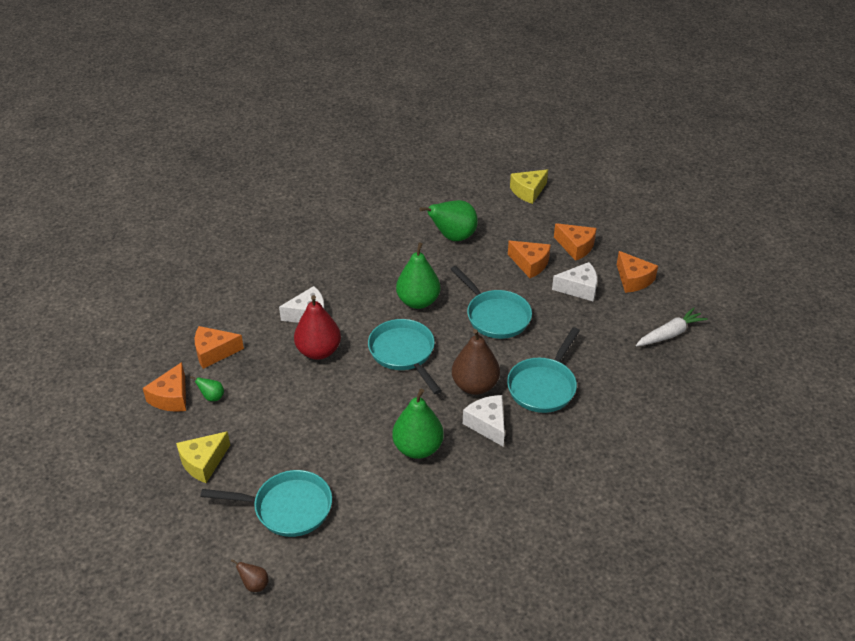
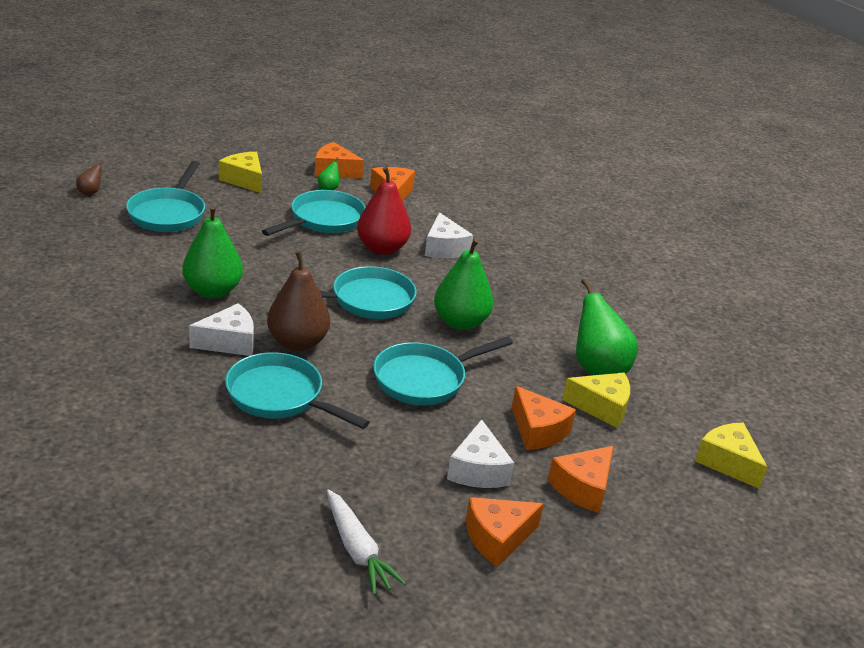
camera: 90 degrees right, 10 degrees down
(276, 393) = (323, 220): none -> turquoise pan
(495, 237) = (602, 407): none -> yellow cheese
(530, 264) = (538, 431): orange cheese -> orange cheese turned 75 degrees counterclockwise

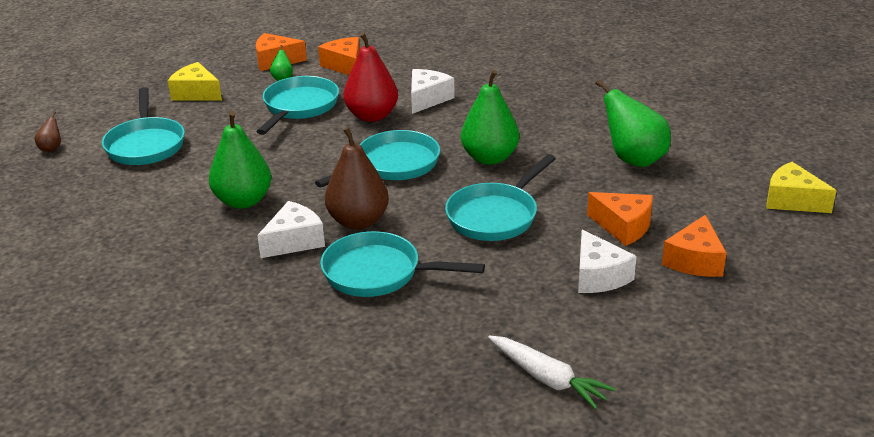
camera: 15 degrees left, 0 degrees up
(444, 248) = (427, 99): white cheese -> white cheese turned 120 degrees counterclockwise
(497, 538) = (657, 326): orange cheese -> none
(602, 407) = (661, 190): yellow cheese -> none

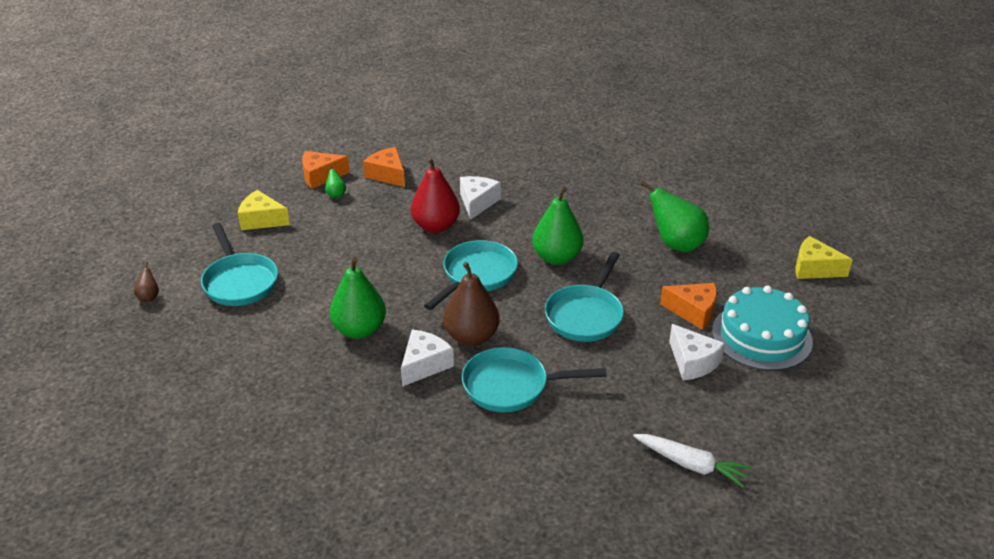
camera: 15 degrees left, 5 degrees up
(299, 107) = (365, 224): turquoise pan -> none
(695, 260) = (761, 336): orange cheese -> turquoise cake

